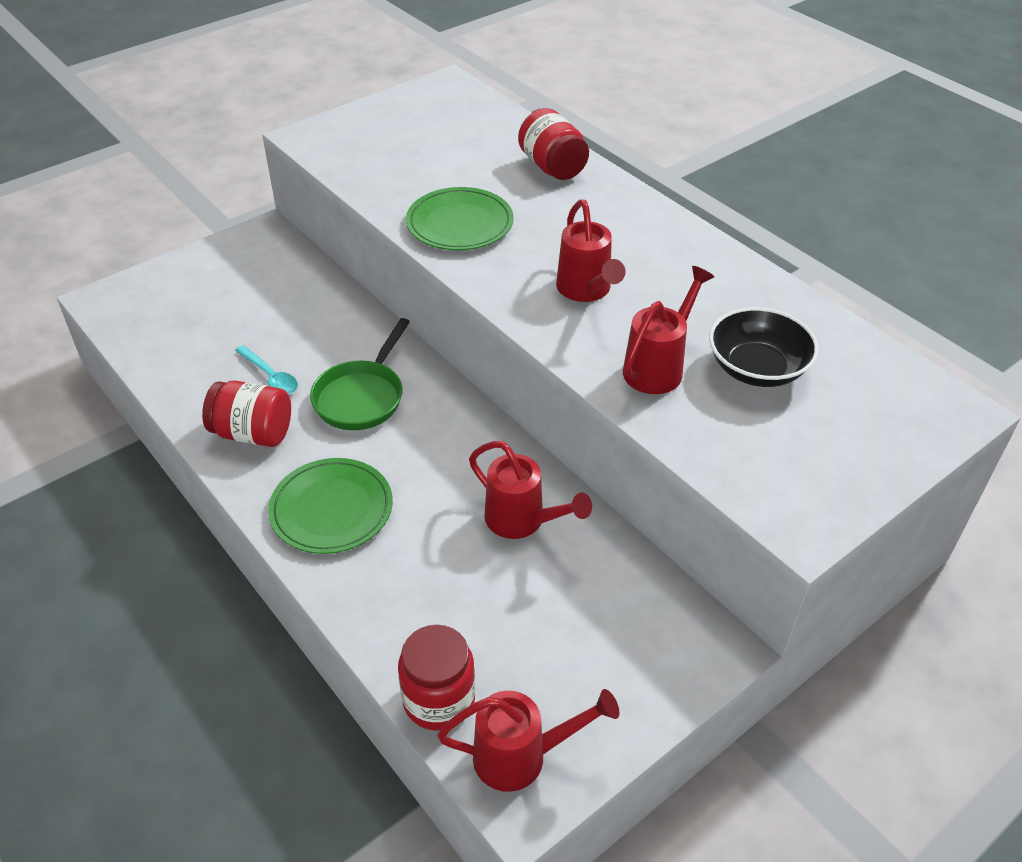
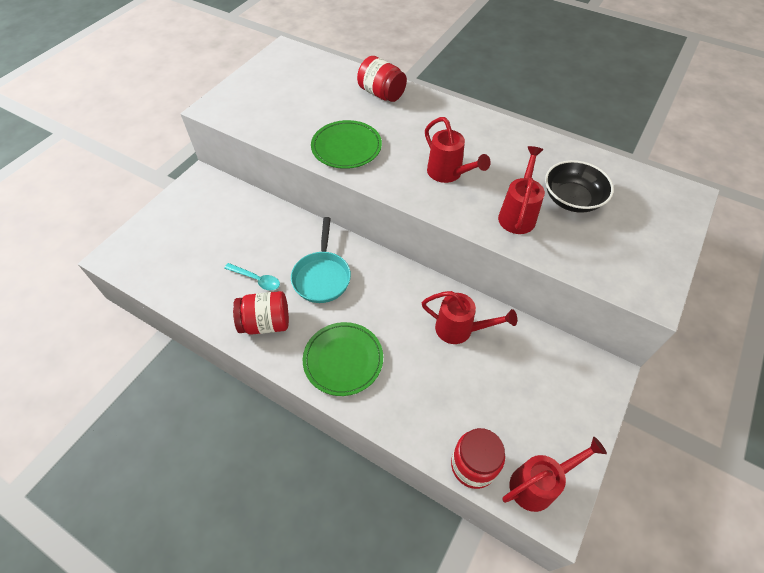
camera: 20 degrees left, 10 degrees up
(362, 397) = (322, 276): green pan -> turquoise pan

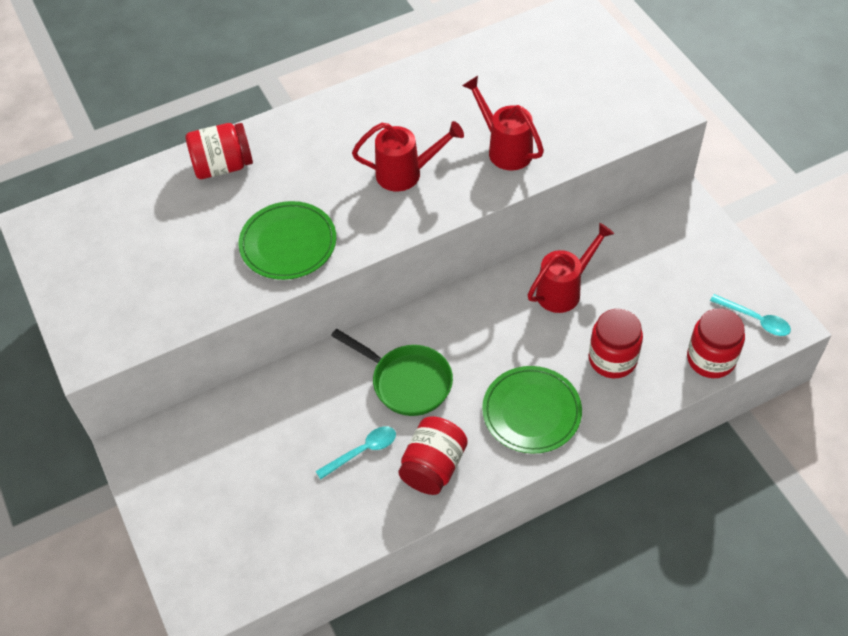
camera: 55 degrees left, 0 degrees up
(322, 276) = (407, 381): turquoise pan -> green pan
(423, 391) = (612, 359): none -> red jar
(538, 484) = (755, 319): red watering can -> turquoise spoon
(572, 199) = (517, 97): black bowl -> none

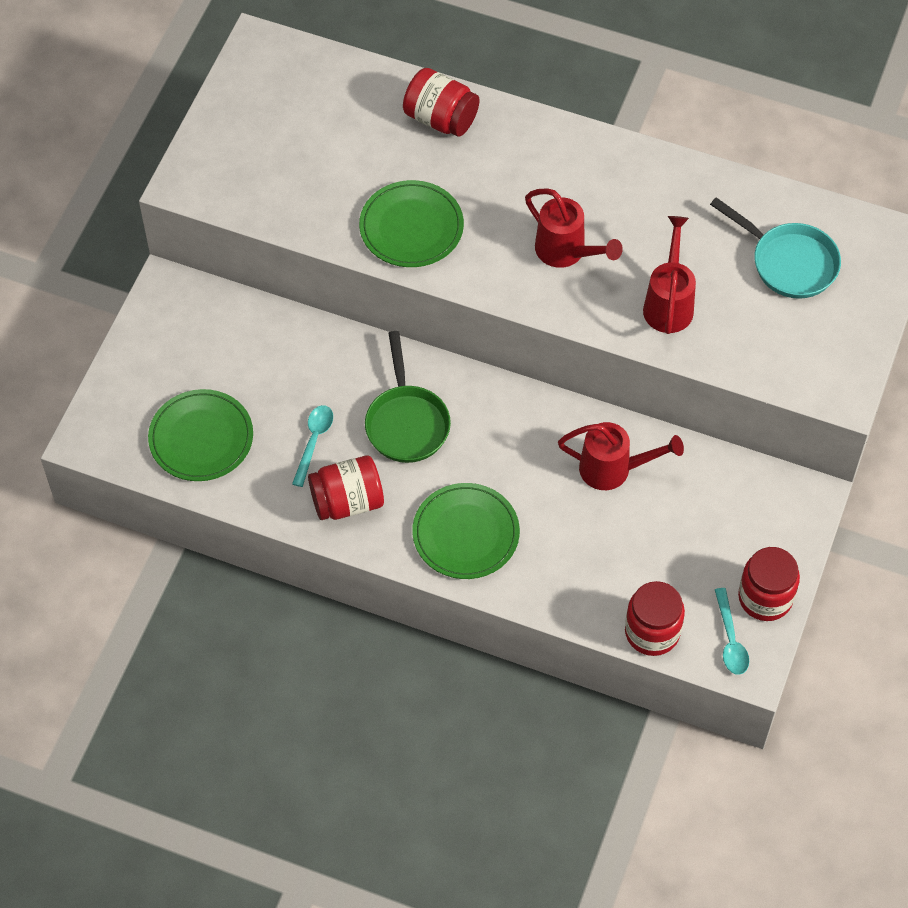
camera: 45 degrees right, 5 degrees up
(282, 525) = (201, 438): none -> green plate
(362, 451) = (314, 441): turquoise spoon -> turquoise spoon turned 90 degrees counterclockwise
(539, 71) = (789, 262): none -> turquoise pan
(612, 359) = (577, 556): red jar -> red jar (765, 597)

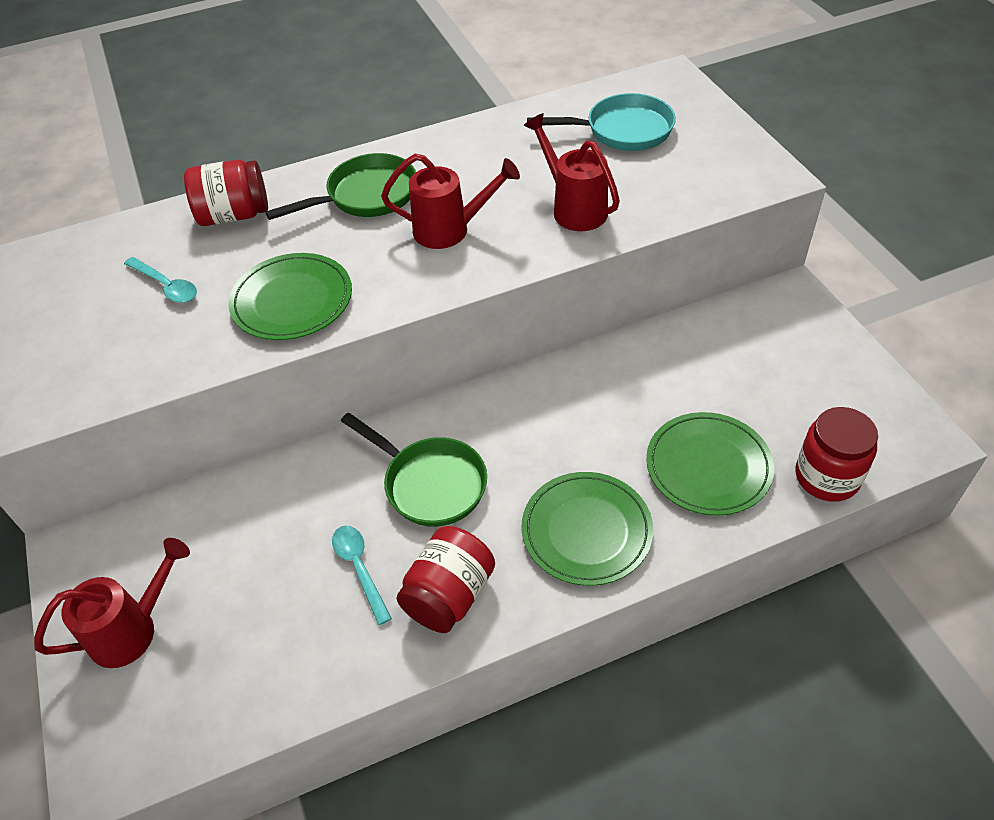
camera: 40 degrees left, 10 degrees down
(201, 438) = (237, 661): green plate -> green plate (708, 466)
(542, 173) = (366, 196): none -> green pan
(613, 469) = (639, 384): red watering can -> red watering can (133, 630)
(730, 639) = (885, 431): turquoise spoon -> turquoise spoon (166, 286)
(765, 597) = (863, 381): red jar -> none

